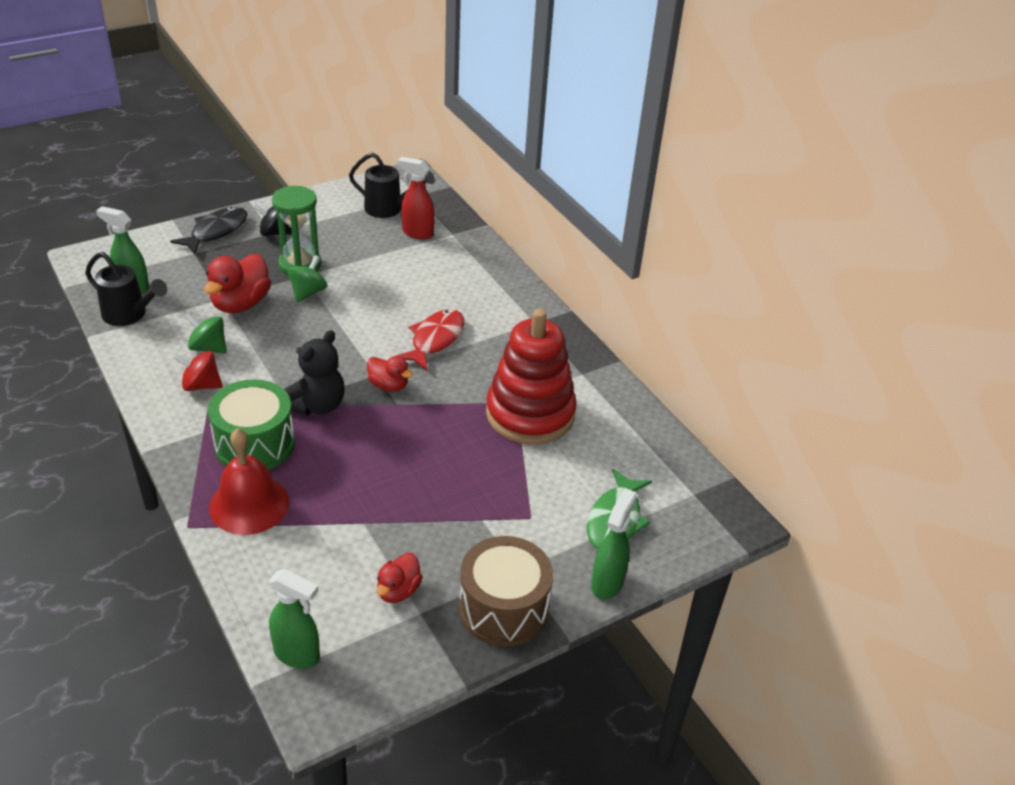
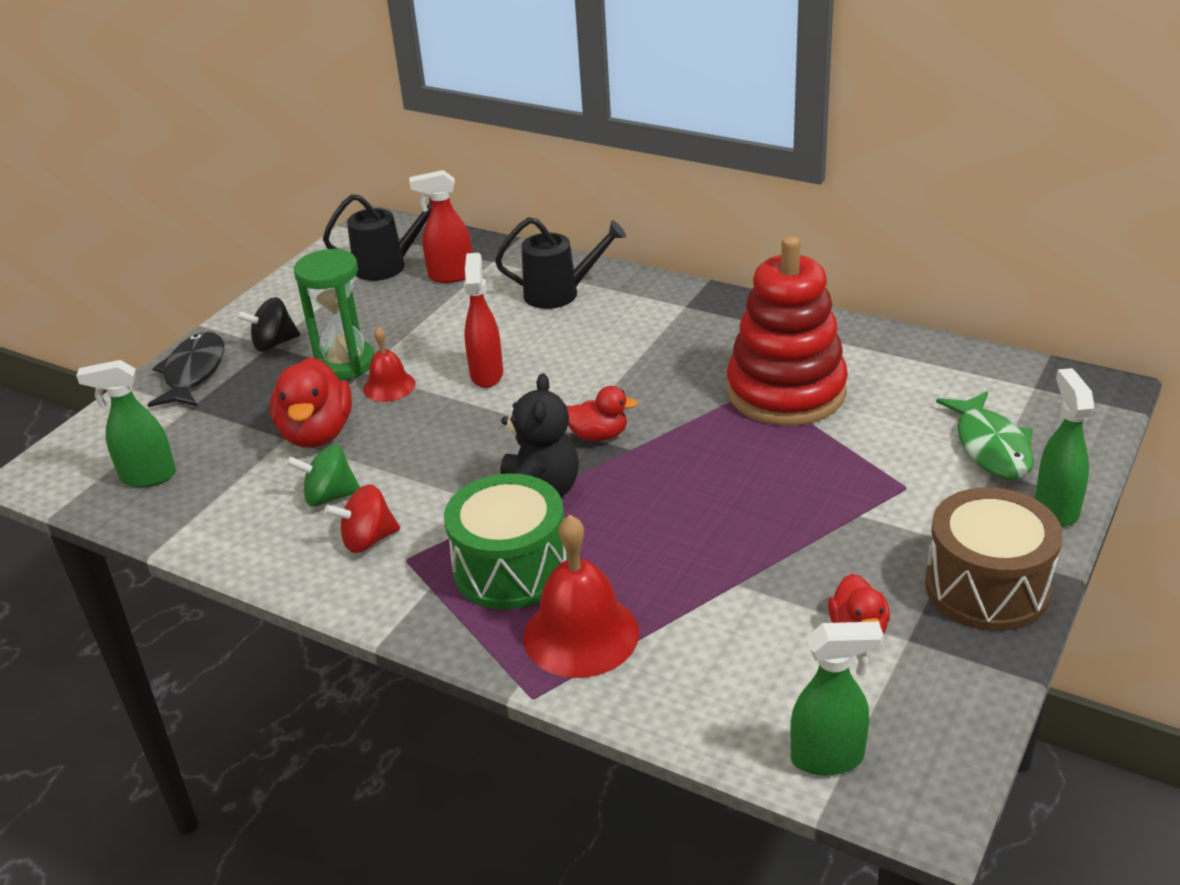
camera: 25 degrees left, 5 degrees down
(129, 315) = (179, 509): black watering can -> black watering can (560, 294)
(308, 292) = (389, 386): green spinning top -> red bell
(369, 312) = (486, 374): none -> red spray bottle
(435, 339) = (596, 368): red fish -> none

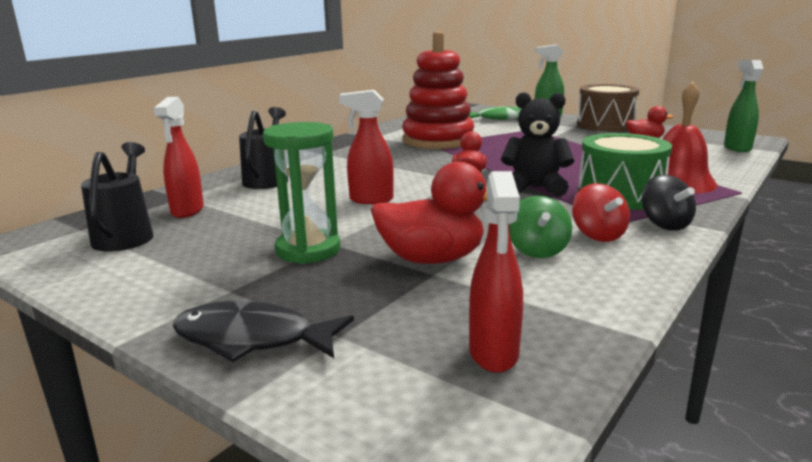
camera: 85 degrees left, 15 degrees down
(147, 477) = (494, 354): green spray bottle -> red spray bottle
(274, 344) = (230, 288): black spinning top -> black spinning top (664, 224)
(389, 386) = (365, 231): red bell -> none

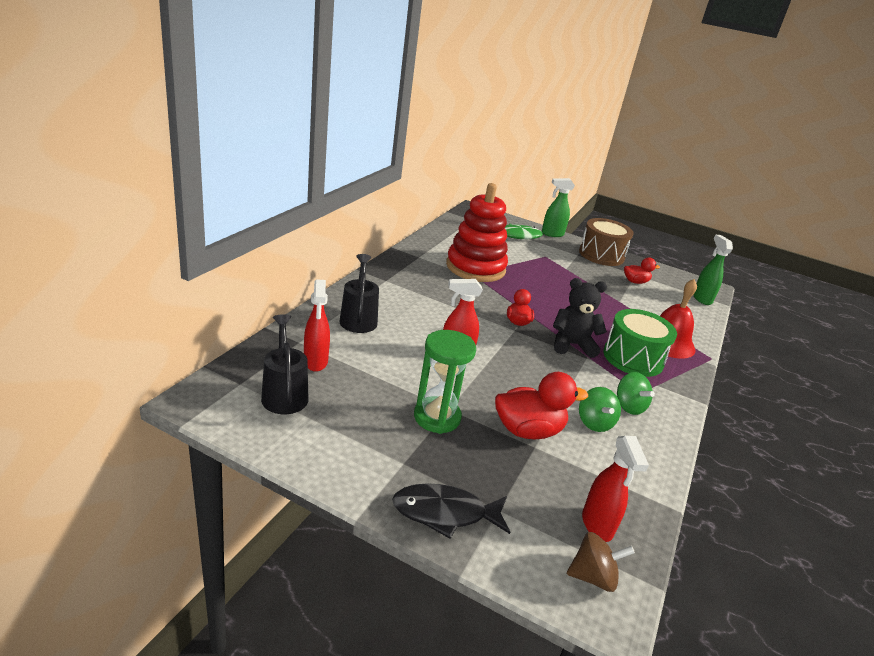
camera: 15 degrees left, 10 degrees up
(456, 416) = (593, 576): none -> brown spinning top
(598, 235) = (629, 406): red spinning top -> green spinning top
(664, 224) = (668, 395): black spinning top -> none

